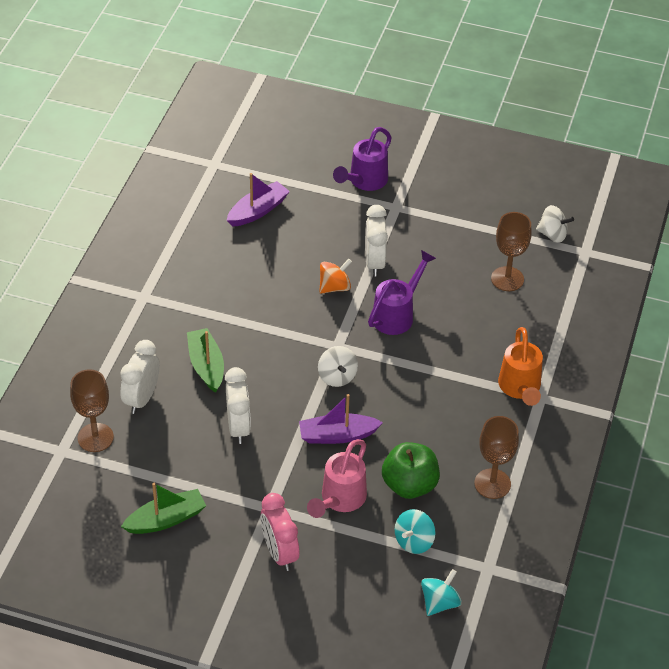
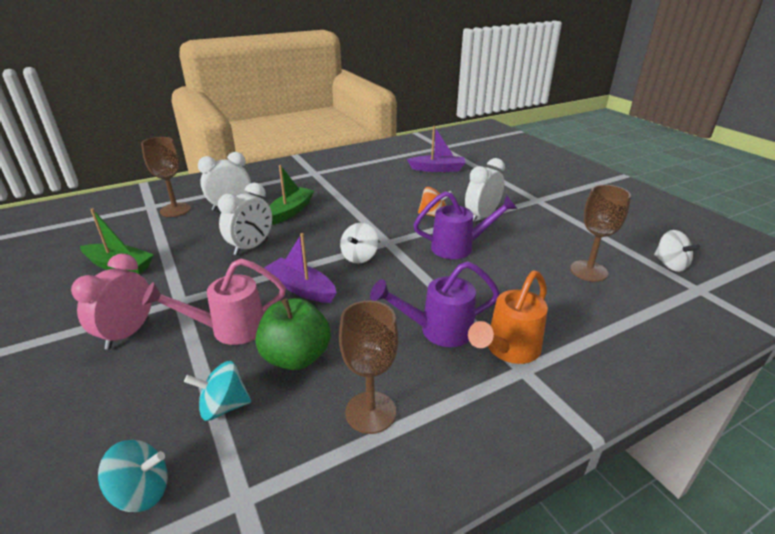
camera: 45 degrees right, 15 degrees down
(364, 181) = (529, 182): purple watering can -> purple watering can (437, 330)

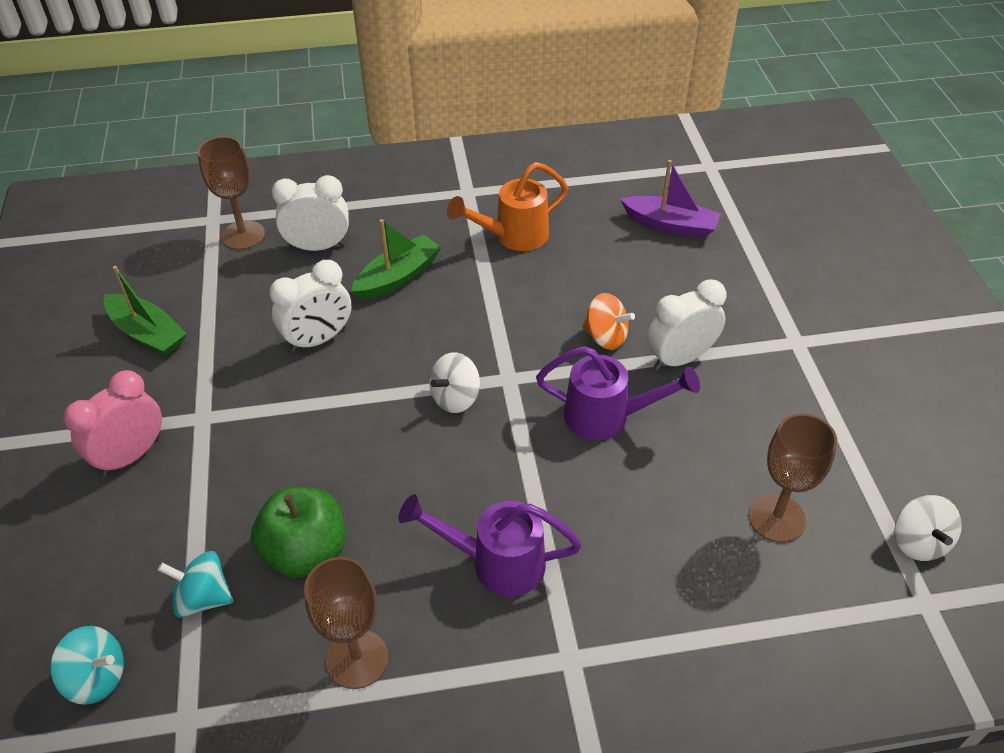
camera: 20 degrees right, 15 degrees up
(229, 329) = (244, 483): pink watering can -> none
(301, 288) = (355, 437): purple boat -> none
(508, 350) = (569, 622): orange watering can -> orange watering can (512, 236)

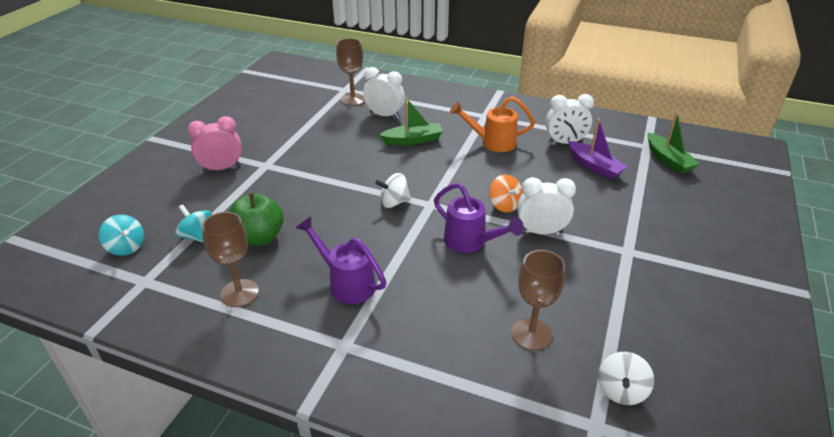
camera: 30 degrees right, 10 degrees down
(147, 333) = (273, 124): green boat -> green boat (668, 160)
(318, 339) = (348, 153): white clock -> white clock (564, 142)

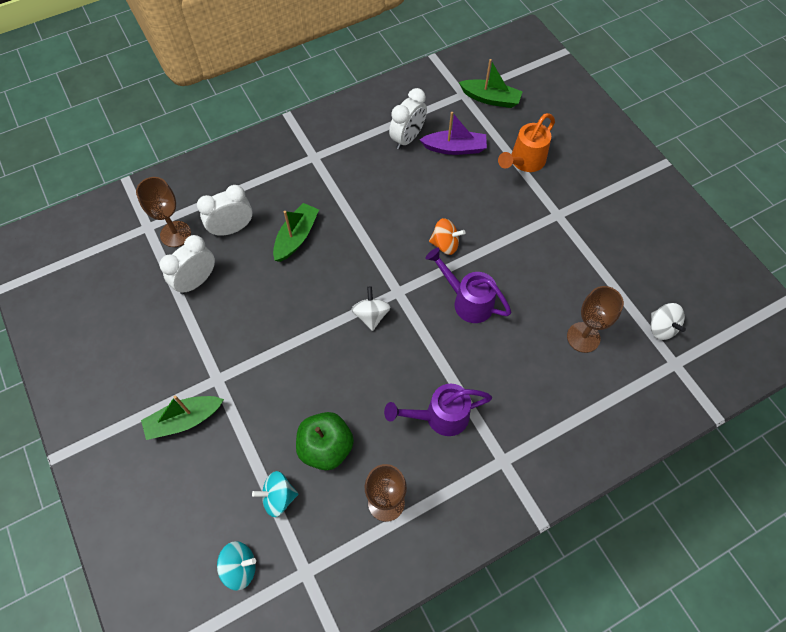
camera: 50 degrees left, 25 degrees up
(221, 168) = (184, 420): pink clock -> green boat
(394, 202) = (371, 315): white spinning top -> white spinning top turned 150 degrees clockwise
(471, 243) = (467, 300): purple watering can -> purple watering can turned 135 degrees counterclockwise
(492, 142) = (358, 185): orange watering can -> orange watering can (524, 162)
(541, 231) = (494, 247): white clock -> white clock (196, 281)

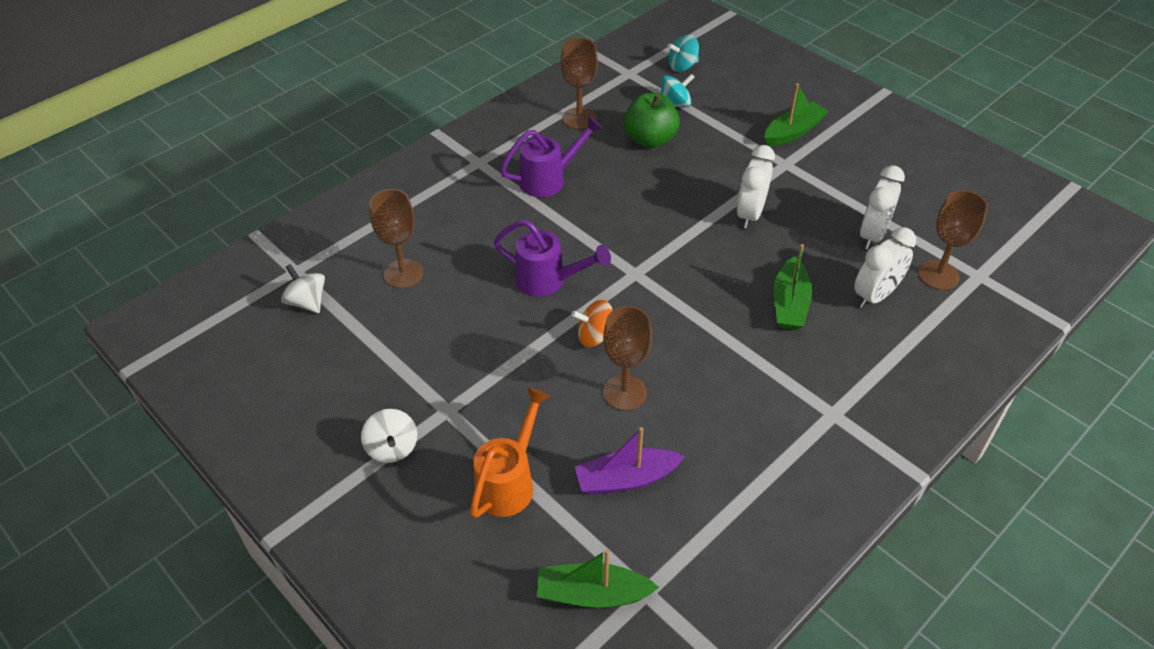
camera: 165 degrees right, 15 degrees down
(371, 315) = (655, 244): white spinning top -> white spinning top (392, 448)
(407, 138) = (707, 478): white clock -> white clock (750, 214)
(438, 199) = (624, 392): none -> brown goblet

